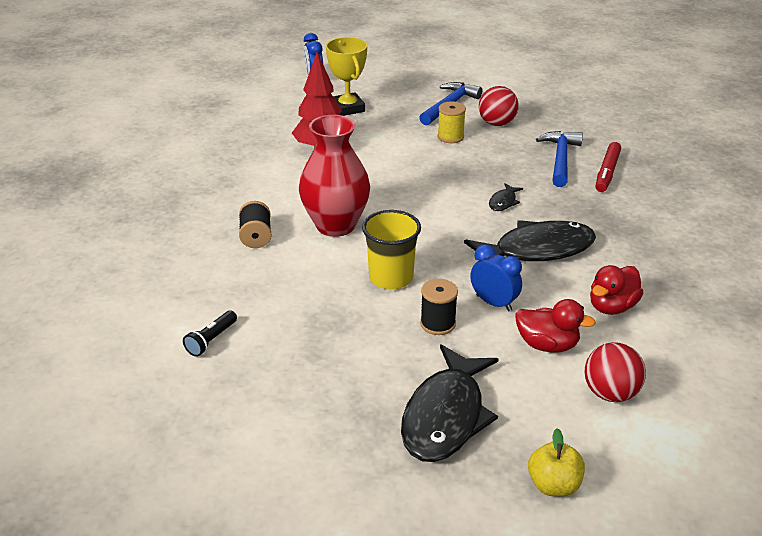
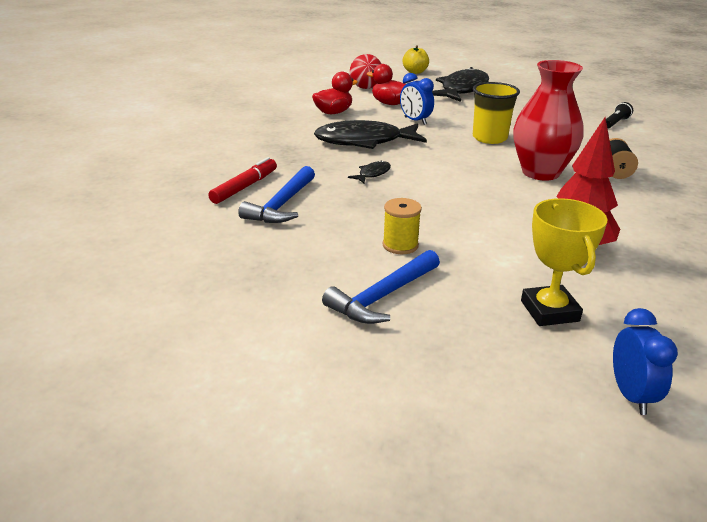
camera: 170 degrees left, 5 degrees down
(438, 324) = (458, 116): black spool -> none
(497, 123) = (327, 257): red ball -> none

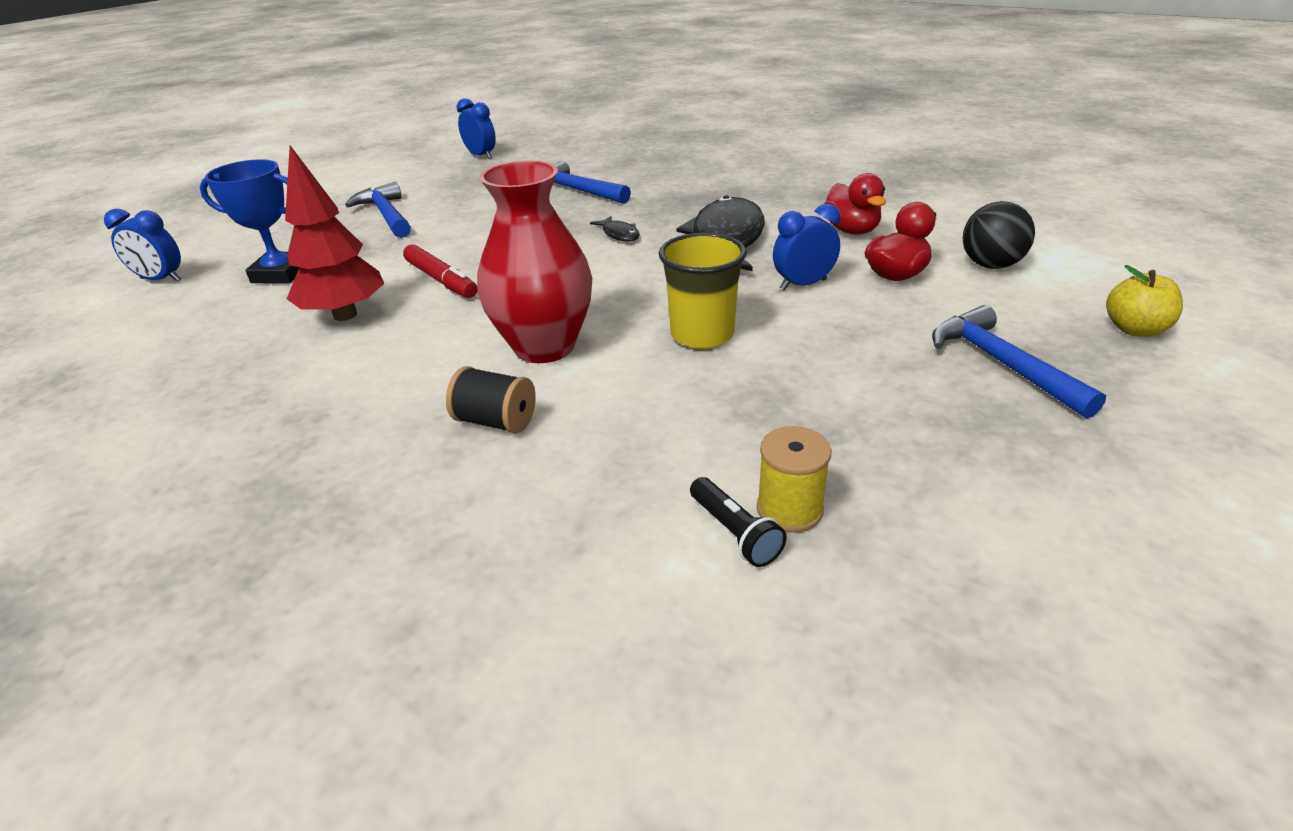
camera: 110 degrees right, 5 degrees up
(165, 287) = (481, 156): none -> blue clock
(244, 187) = (627, 178): red marker -> red marker (441, 280)
(366, 88) = (990, 265): red ball -> black ball
(400, 245) = (452, 230): yellow spool -> yellow spool (789, 509)
(462, 89) = (1001, 364): black fish -> blue hammer
(549, 311) = (280, 274): yellow trophy -> blue trophy

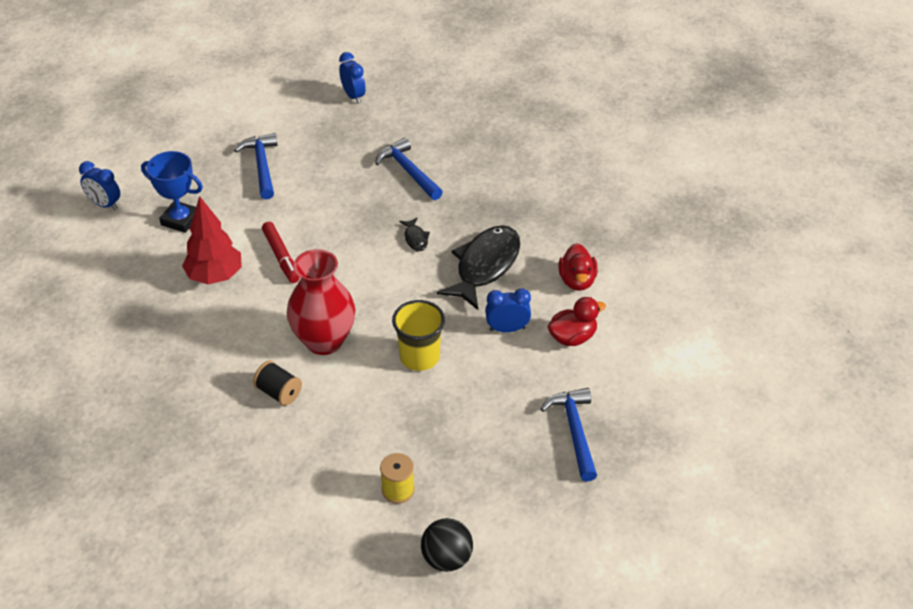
camera: 15 degrees right, 10 degrees up
(734, 533) = (365, 495): black flashlight -> none
(990, 265) = (641, 345): black ball -> black ball (447, 559)
(1134, 329) = (676, 428): yellow apple -> none

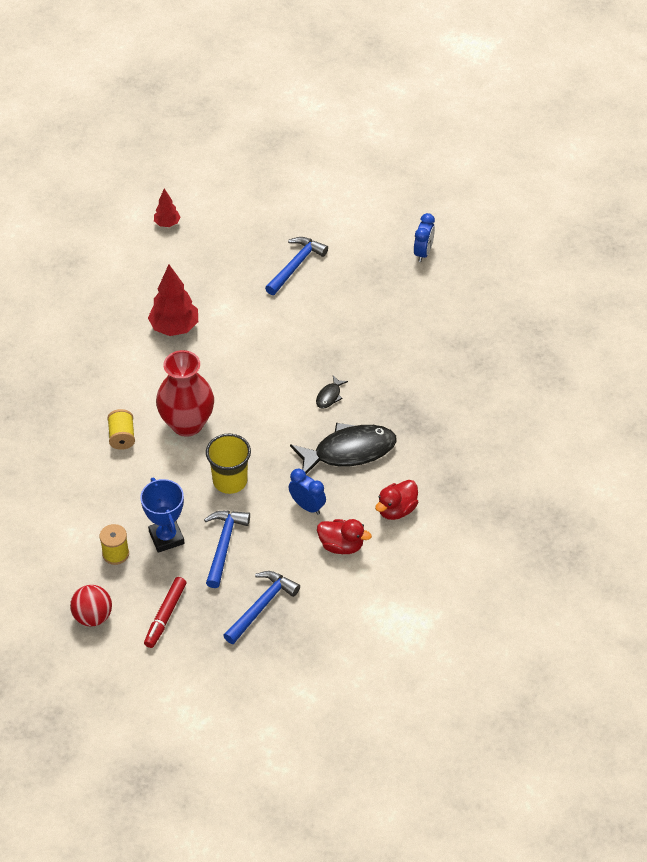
camera: 45 degrees right, 5 degrees up
(104, 204) = (167, 224): blue clock -> red tree
(180, 220) = (199, 270): blue trophy -> blue trophy (166, 537)
(279, 392) = (122, 437): black spool -> yellow spool
(281, 257) = (229, 344): red marker -> red marker (165, 615)
(408, 171) = (387, 341): blue hammer -> blue hammer (224, 545)
(447, 559) = (93, 616): black ball -> red ball

